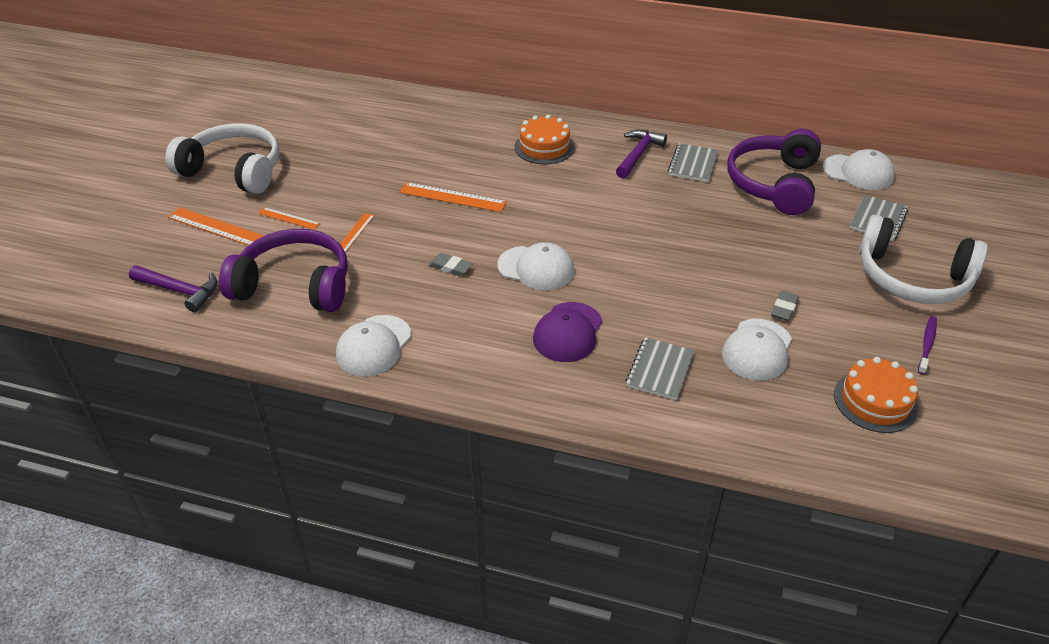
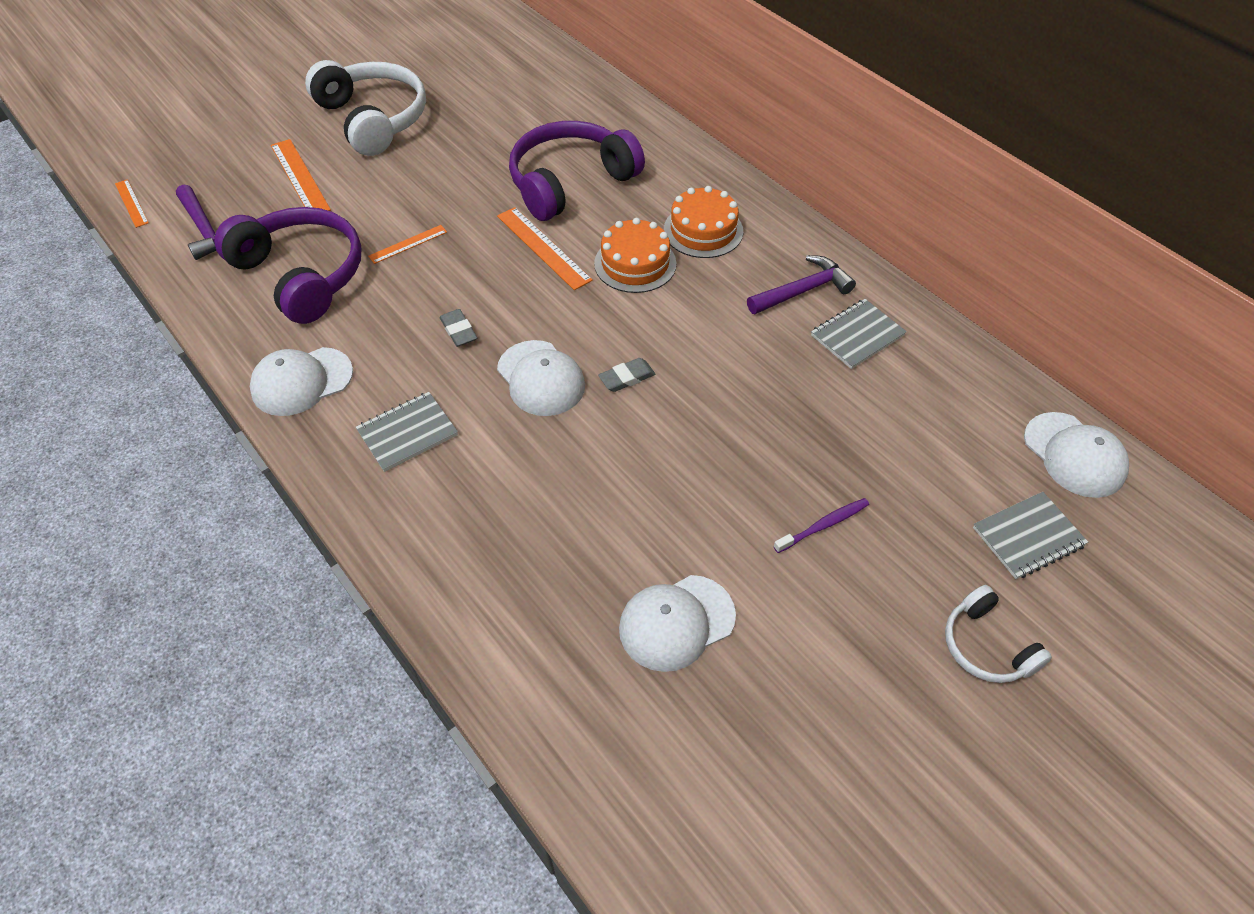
camera: 35 degrees right, 10 degrees up
(289, 218) = (368, 197): orange ruler -> orange ruler (131, 203)
(568, 332) = (494, 474): purple cap -> none
(659, 370) = (541, 579): grey notebook -> grey notebook (407, 433)
(774, 184) = (936, 413): purple headphones -> purple headphones (570, 182)
(784, 308) = (767, 588): grey eraser -> grey eraser (627, 378)
(875, 401) = (748, 782): orange cake -> orange cake (635, 263)
(912, 277) = (986, 646): white headphones -> white headphones, size x0.53
(927, 344) = (902, 751): purple toothbrush -> purple toothbrush (823, 525)

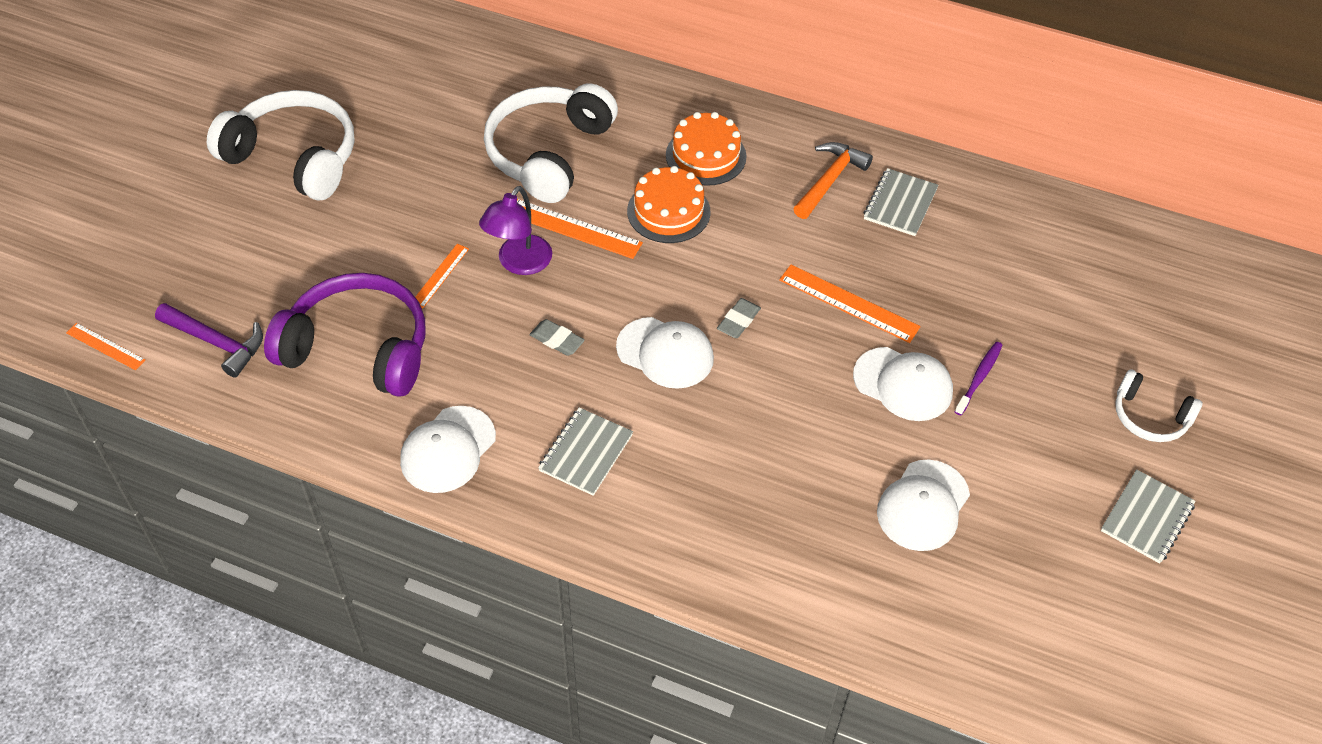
camera: 30 degrees left, 0 degrees up
(299, 177) = (268, 249): orange ruler -> orange ruler (848, 303)
(477, 258) = (519, 263): none -> purple lamp
(570, 182) = (549, 153): purple headphones -> white headphones
(803, 290) = (830, 180): purple hammer -> orange hammer
(1028, 537) = (1128, 320): grey notebook -> grey notebook (1147, 518)
(1074, 455) = (1121, 239): white cap -> white cap (903, 384)

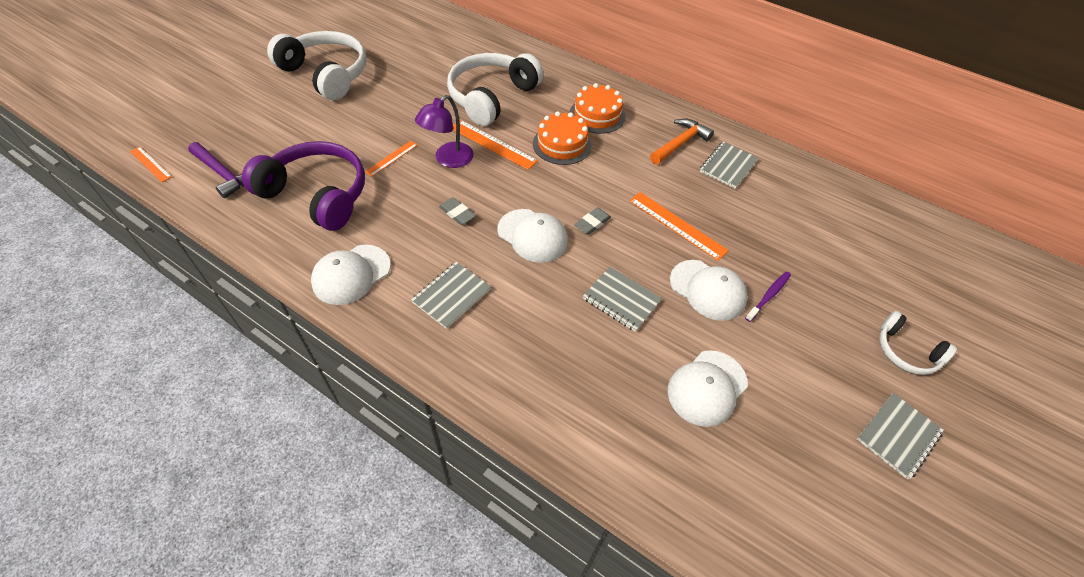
camera: 10 degrees right, 0 degrees up
(799, 418) = (621, 300): none -> grey notebook

